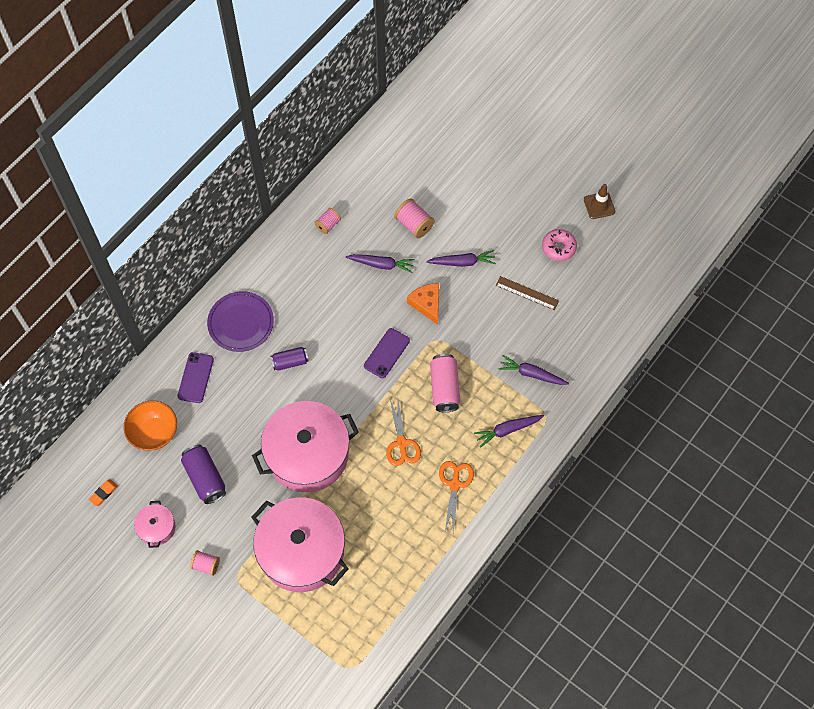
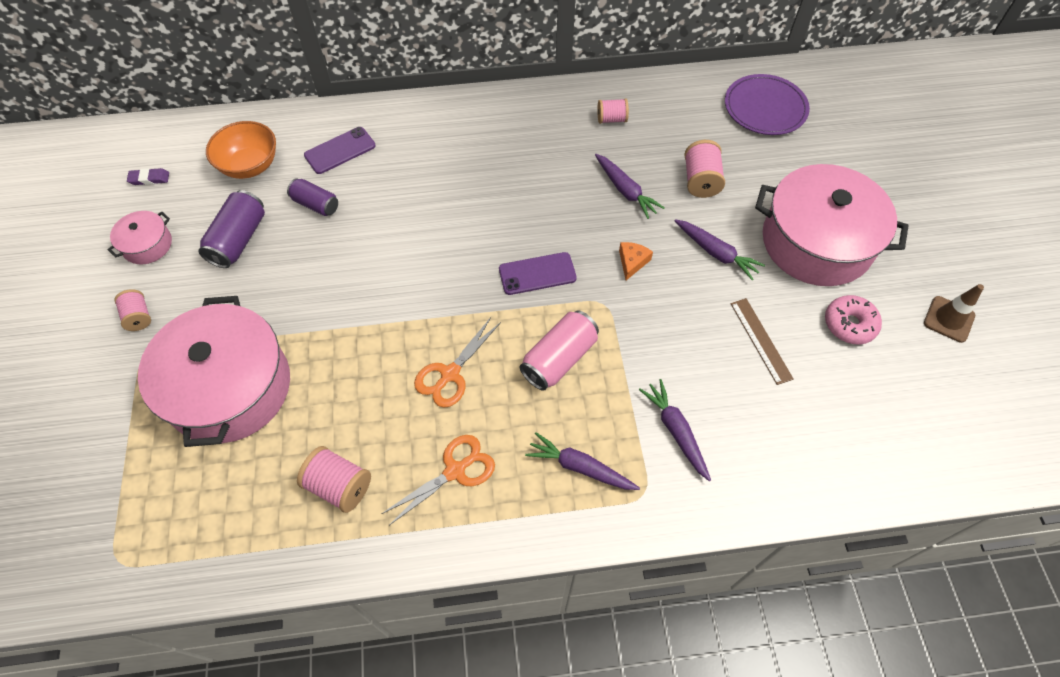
camera: 45 degrees right, 5 degrees down
(103, 493) = (149, 179): orange eraser -> purple eraser
(241, 323) = (433, 138): purple plate -> purple plate (765, 108)
(290, 362) = (436, 205): purple can -> purple can (316, 204)
(307, 454) = (349, 300): pink pot -> pink pot (816, 242)
(410, 541) = (339, 486): none -> pink spool
(427, 304) = (632, 262): orange cheese -> orange cheese, size x0.66

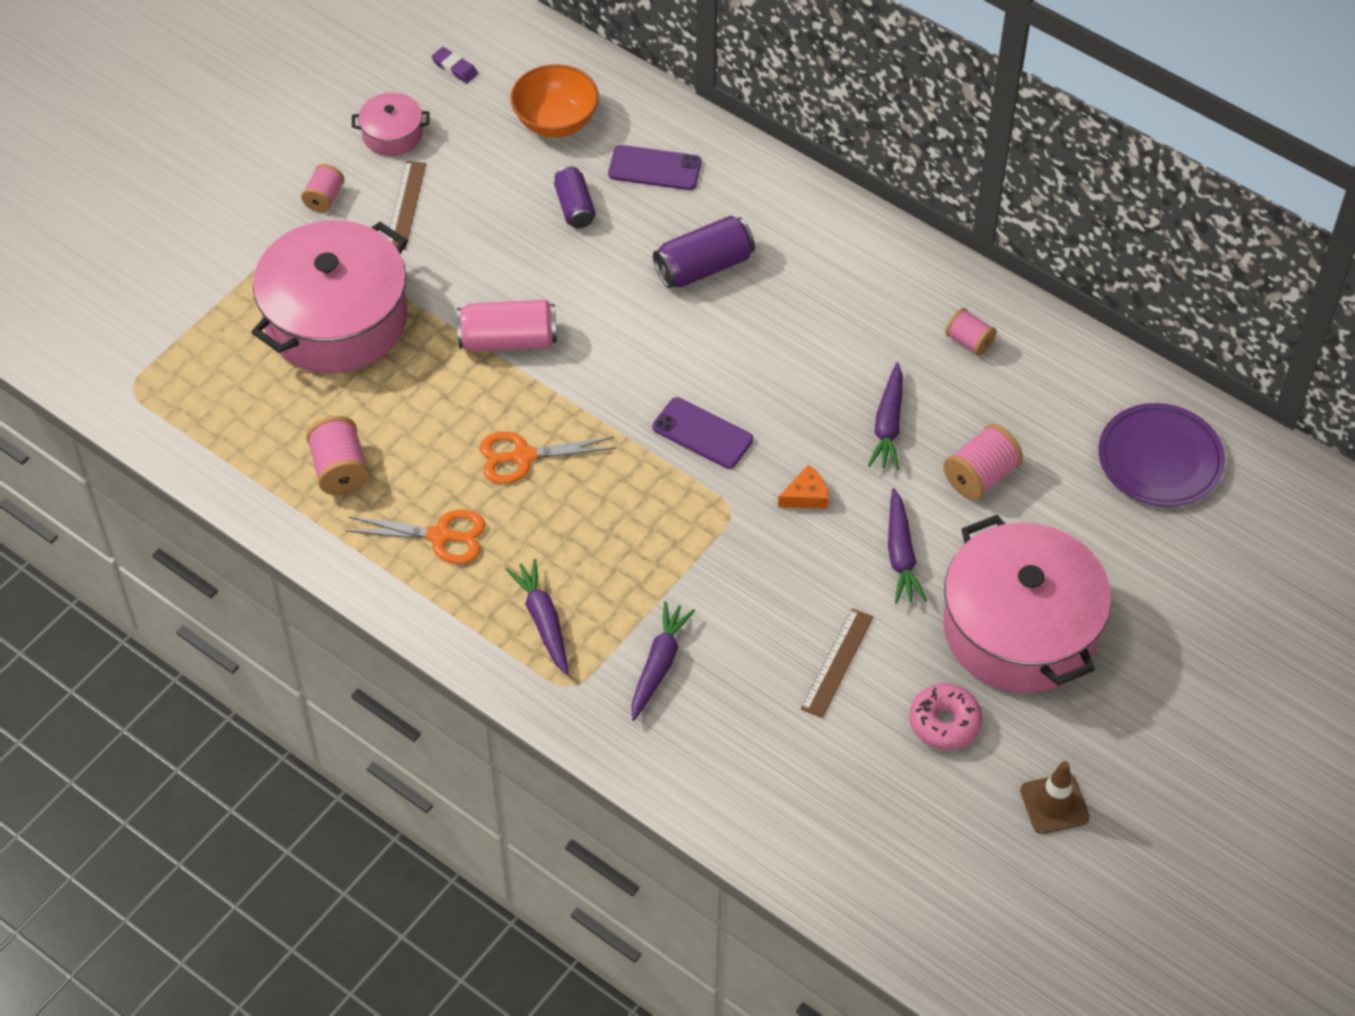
camera: 45 degrees right, 5 degrees down
(202, 281) = (405, 205): none -> brown ruler
(238, 239) = (473, 189): purple can -> purple can (704, 267)
(559, 359) = (631, 522): pink can -> pink can (508, 340)

